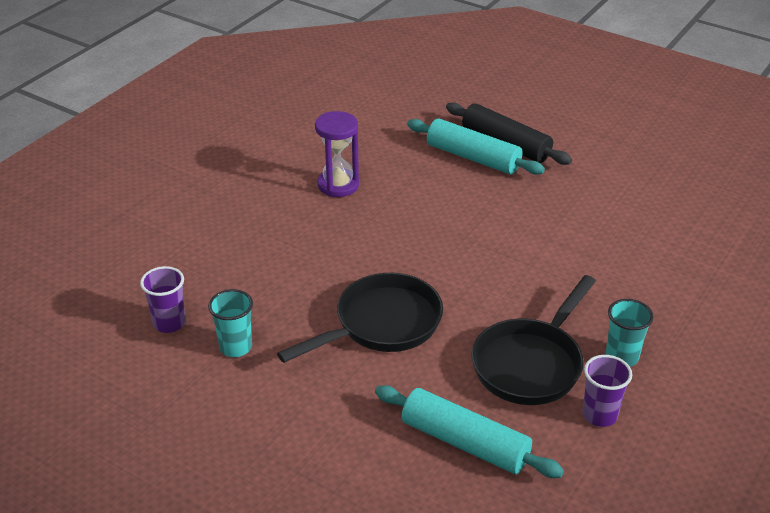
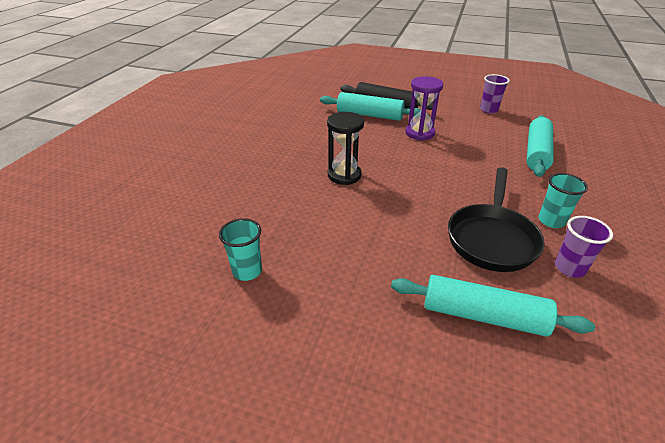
camera: 15 degrees left, 0 degrees up
(169, 323) = (181, 261): purple cup -> purple cup (489, 110)
(338, 185) = (286, 142): purple hourglass -> purple hourglass (419, 133)
(381, 324) = (362, 230): black pan -> none
(393, 248) = (344, 175): none -> black hourglass
(676, 259) = (536, 153): none -> turquoise rolling pin

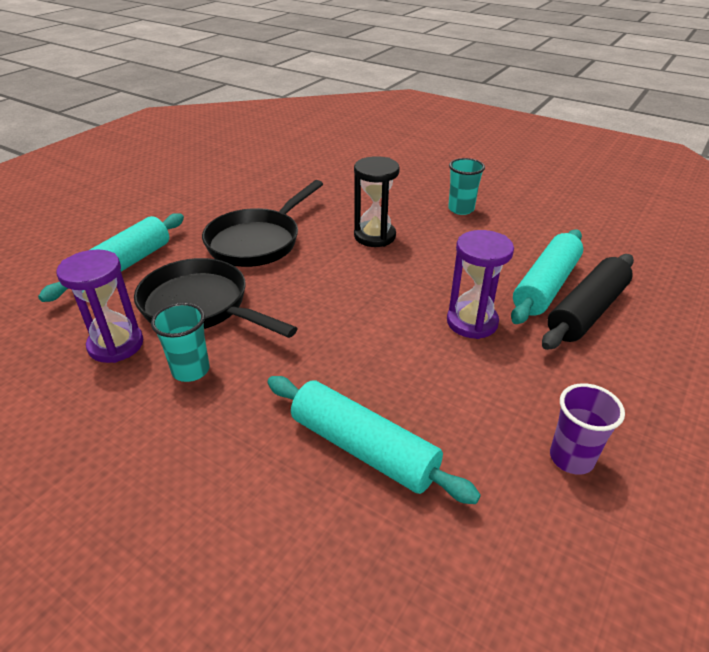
camera: 105 degrees right, 0 degrees up
(247, 271) = (259, 177): turquoise cup -> turquoise cup (461, 209)
(384, 234) = (258, 241): none -> black pan
(569, 268) = (116, 345): purple cup -> purple hourglass

